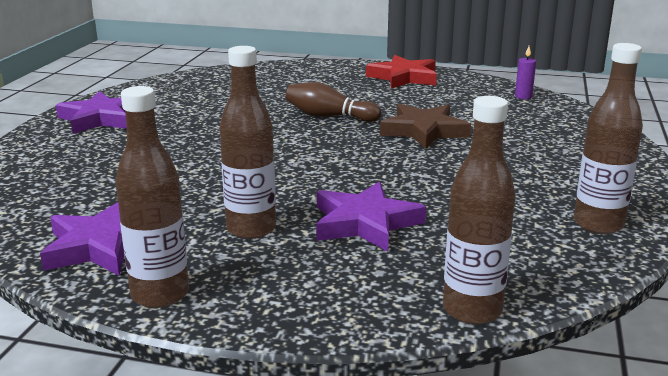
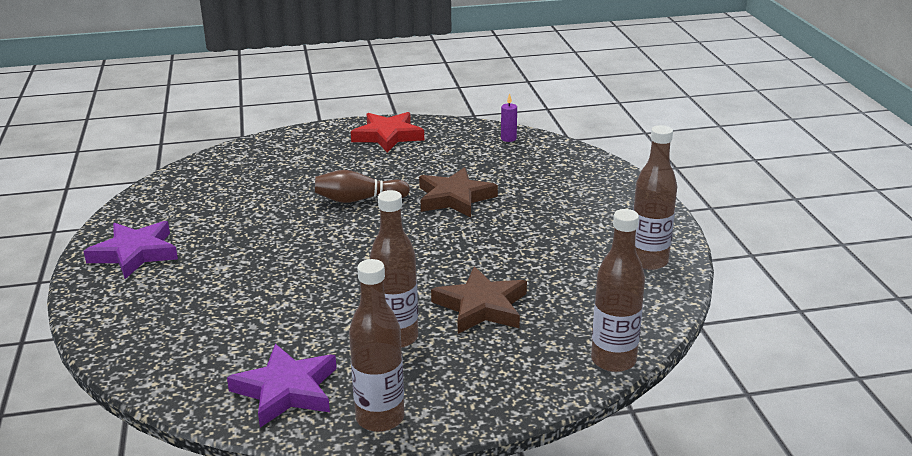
camera: 25 degrees left, 5 degrees up
(365, 223) = (481, 306): purple star -> brown star

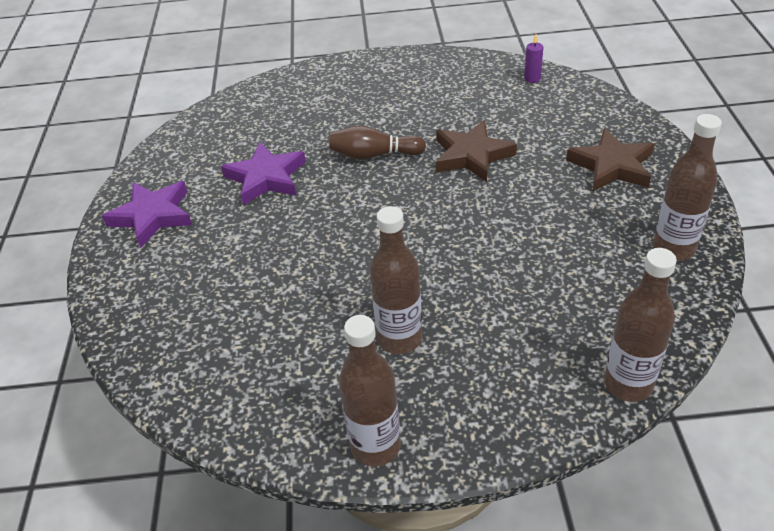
camera: 10 degrees right, 15 degrees up
(286, 390) = (284, 402): purple star -> purple star (266, 177)
(388, 136) = (409, 73): red star -> none
(481, 306) = (490, 302): brown star -> brown star (612, 166)

